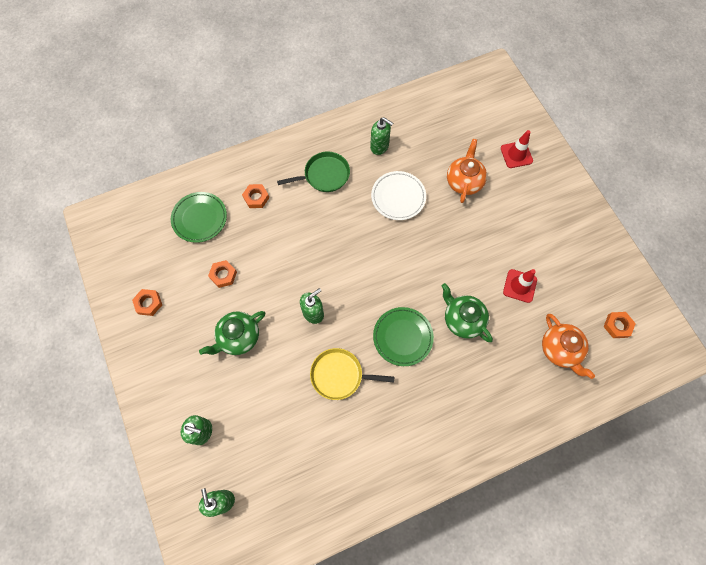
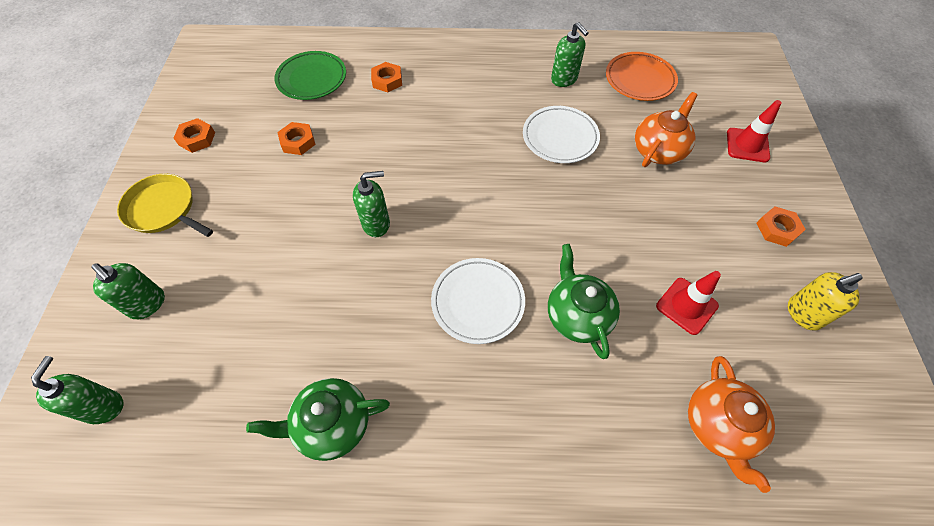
camera: 25 degrees right, 10 degrees down
(238, 337) = (268, 214): green teapot -> green teapot (332, 424)
(324, 175) = (480, 85): green pan -> none
(339, 375) = (363, 313): yellow pan -> yellow pan (163, 209)
(402, 337) = (478, 302): green plate -> white plate
(430, 126) = (639, 80): none -> orange plate
(582, 262) = (803, 314): none -> yellow soap dispenser
(617, 326) = (836, 432): orange nut -> orange nut (777, 229)

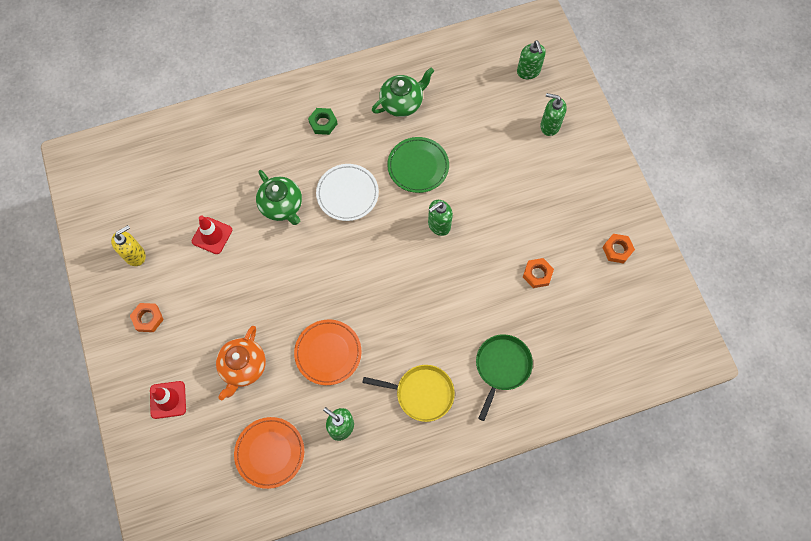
camera: 160 degrees right, 10 degrees up
(163, 209) = (592, 186): yellow pan -> yellow pan (421, 393)
(312, 79) = (569, 345): green plate -> green plate (418, 166)
(387, 81) = (501, 367): orange nut -> green pan
(476, 434) = (323, 123): none -> green nut
(560, 137) = (328, 353): white plate -> orange plate
(718, 426) = (190, 169): orange teapot -> none

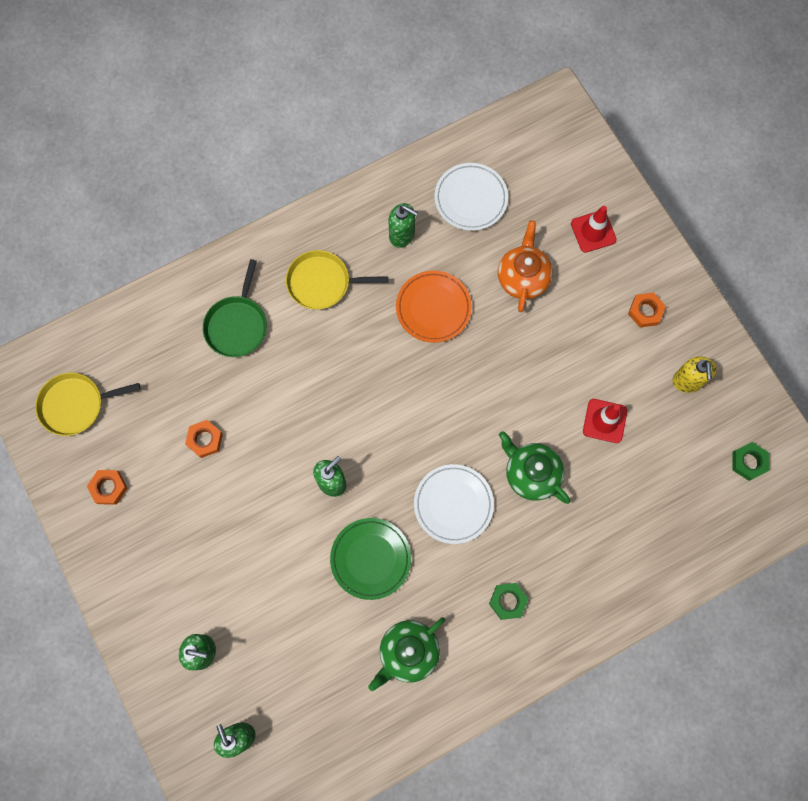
camera: 170 degrees right, 5 degrees up
(112, 187) = (748, 462): none -> green nut
(135, 255) = (687, 381): yellow soap dispenser -> yellow soap dispenser turned 45 degrees counterclockwise
(270, 453) = (470, 199): orange plate -> white plate
(644, 320) = (76, 405): none -> yellow pan

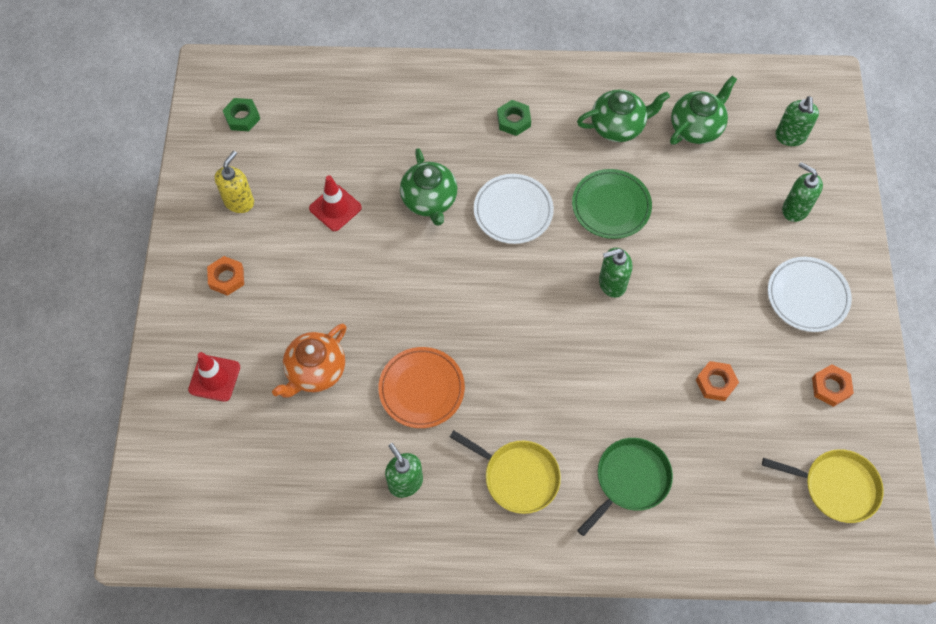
camera: 150 degrees left, 10 degrees down
(333, 695) = (696, 127): none -> green teapot
(470, 199) = (309, 482): white plate -> white plate (807, 296)

